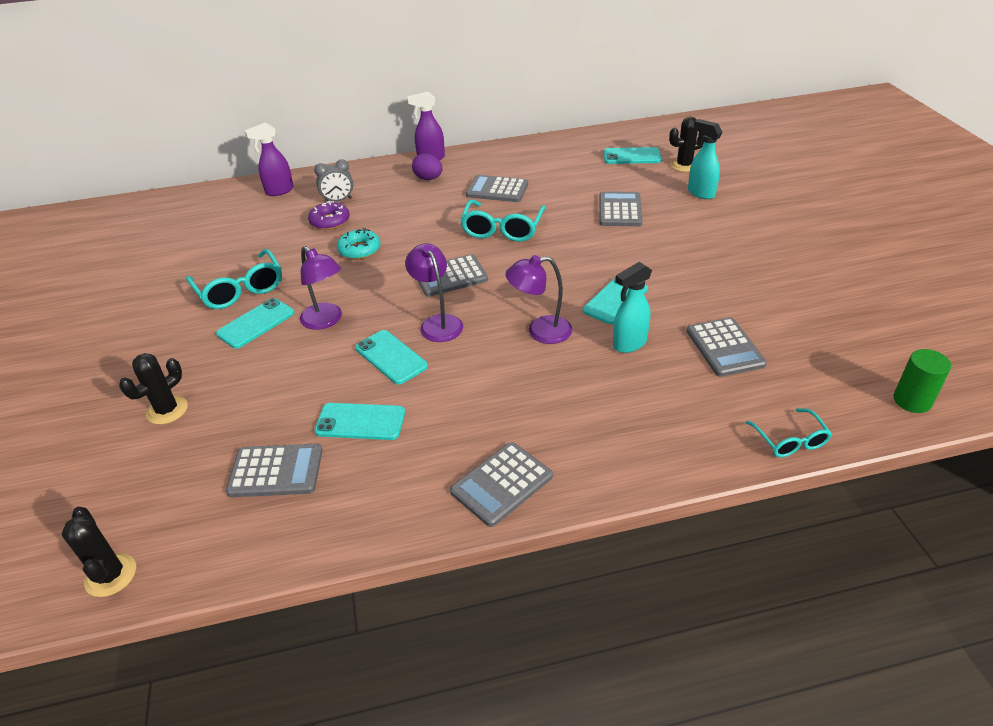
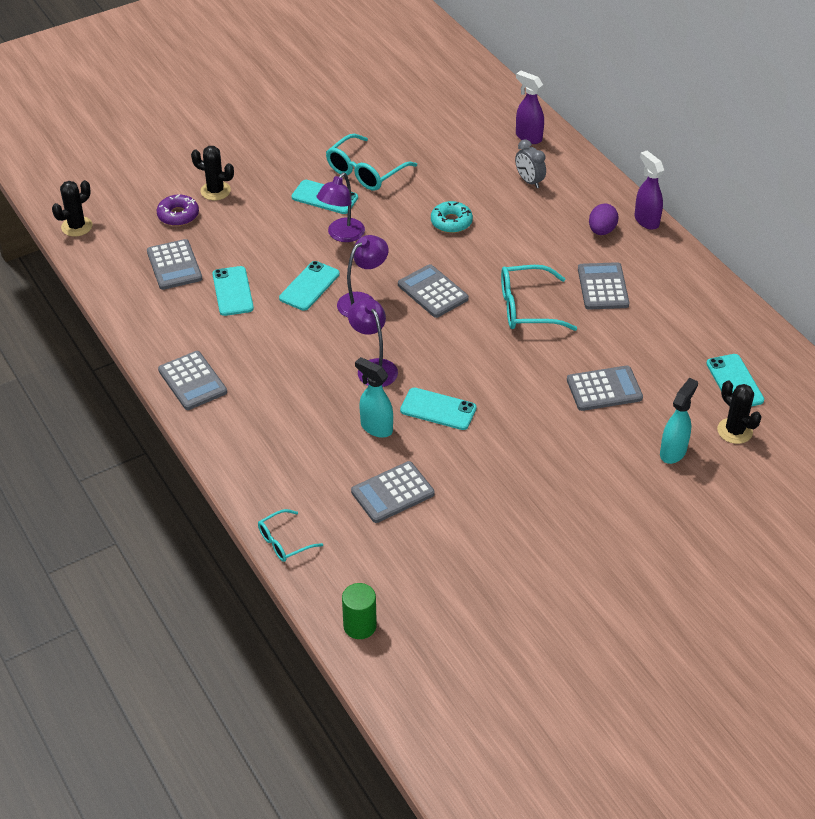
camera: 70 degrees right, 5 degrees up
(330, 221) = (490, 188): purple donut -> purple donut (178, 215)
(502, 484) = (192, 381): grey calculator -> grey calculator turned 150 degrees counterclockwise

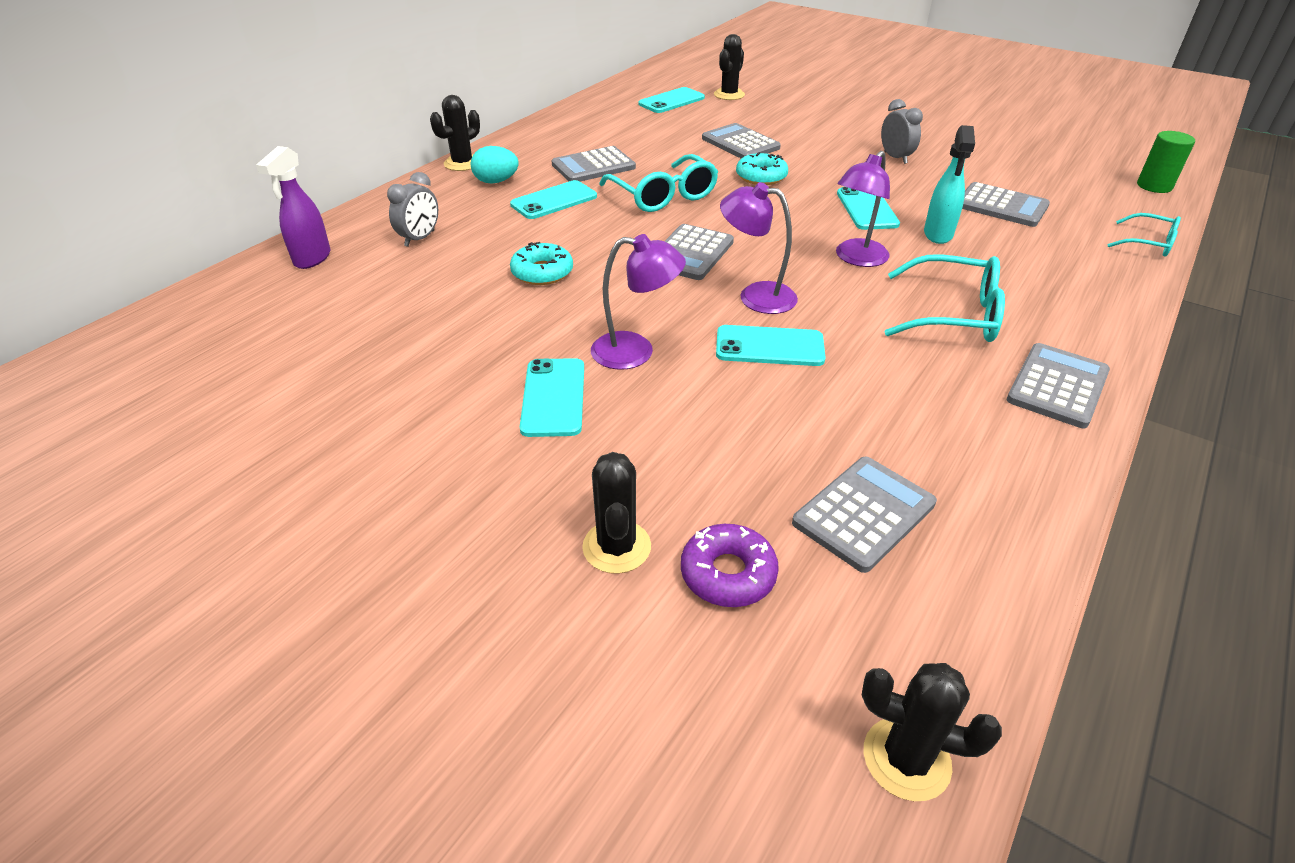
camera: 115 degrees left, 5 degrees down
(232, 291) = (853, 416): turquoise phone -> turquoise phone (554, 201)
(366, 171) = (459, 375): turquoise glasses -> turquoise glasses (952, 314)
(518, 478) = (895, 158): none -> grey clock
(529, 374) = (761, 177): none -> turquoise donut
(601, 231) = (496, 181): purple egg -> turquoise egg
(646, 220) = (462, 163): purple spray bottle -> black cactus
(673, 452) = (780, 110): turquoise spray bottle -> none

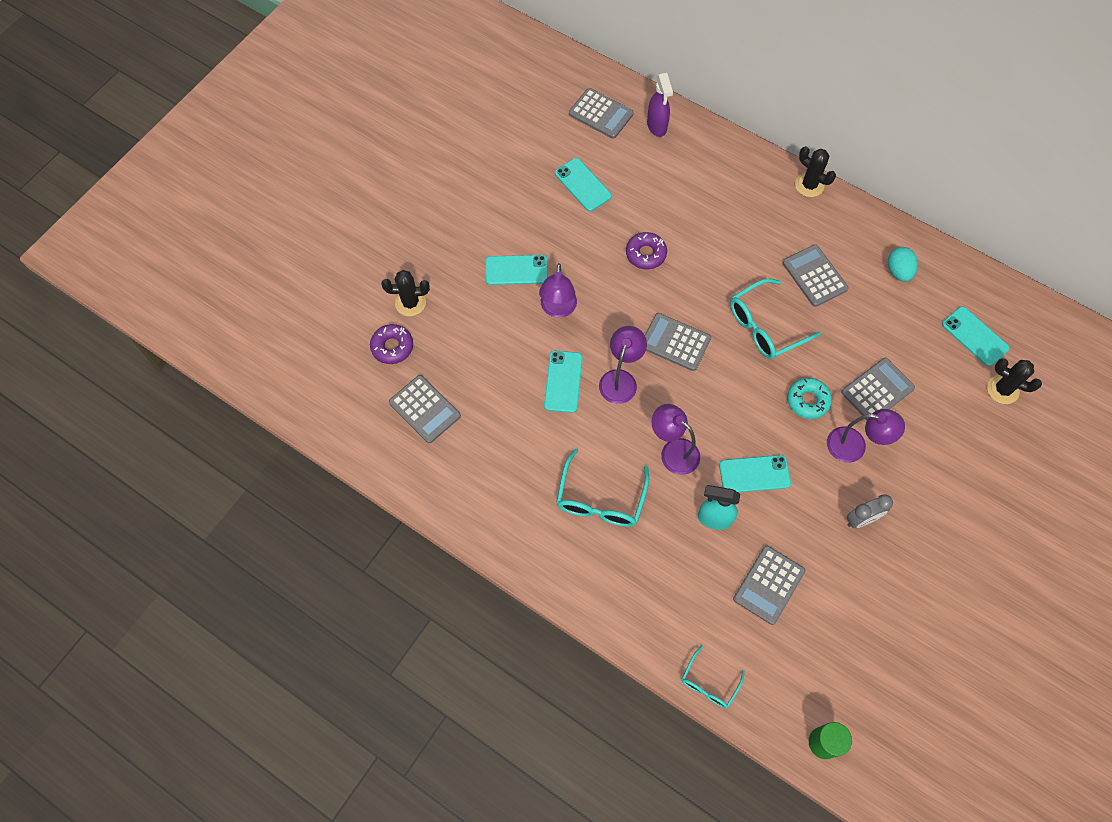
camera: 90 degrees right, 25 degrees up
(312, 259) = (657, 126): purple spray bottle -> purple spray bottle turned 120 degrees counterclockwise
(420, 238) = (686, 179): grey clock -> none
(496, 181) = (779, 212): turquoise egg -> turquoise egg (898, 271)
(542, 272) = (645, 254): turquoise donut -> purple donut
(554, 201) = (749, 253): turquoise phone -> turquoise phone (582, 185)
(811, 157) = (854, 446): none -> purple lamp
(906, 759) = (302, 401): black cactus -> none
(1057, 386) = (522, 539): grey calculator -> grey calculator (601, 114)

